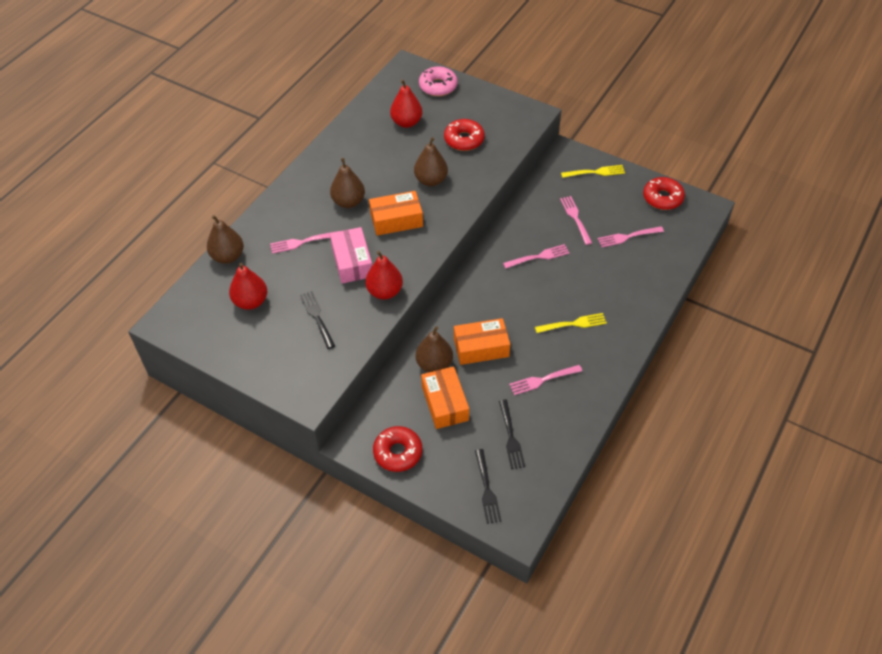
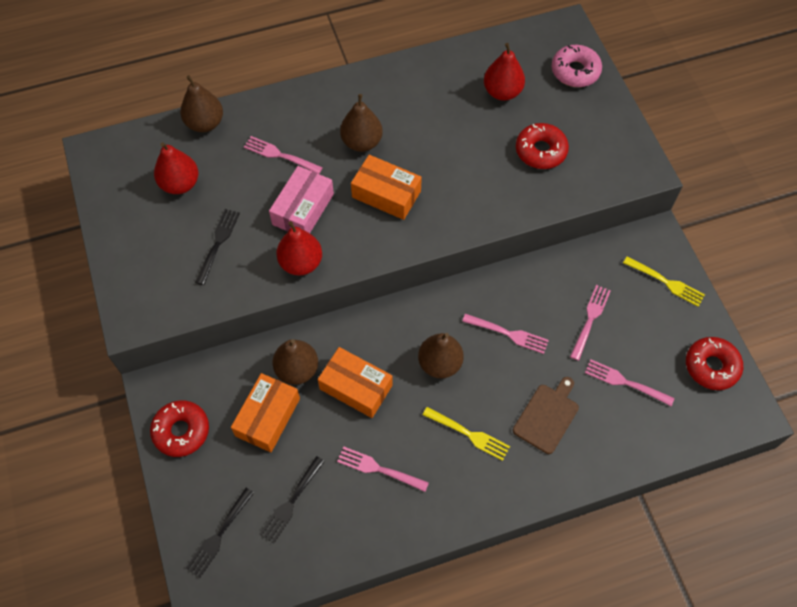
camera: 40 degrees right, 10 degrees up
(431, 180) = (462, 174): brown pear -> brown pear (440, 363)
(605, 283) = (547, 416): none -> brown cutting board

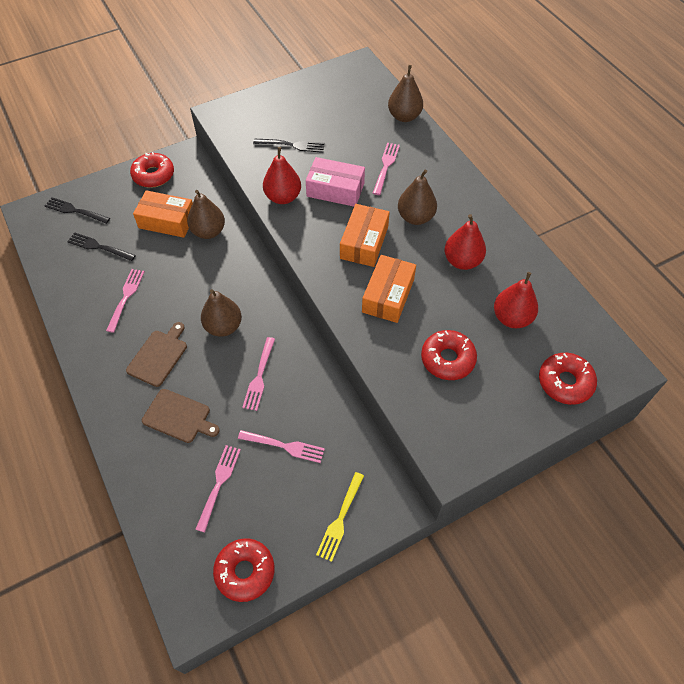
camera: 80 degrees right, 5 degrees down
(180, 184) = (342, 114): red pear -> red pear (462, 261)
(356, 387) = (196, 271): orange box -> orange box (388, 295)
(468, 434) = (158, 356): yellow fork -> brown cutting board
(575, 71) = (565, 382): pink donut -> red donut

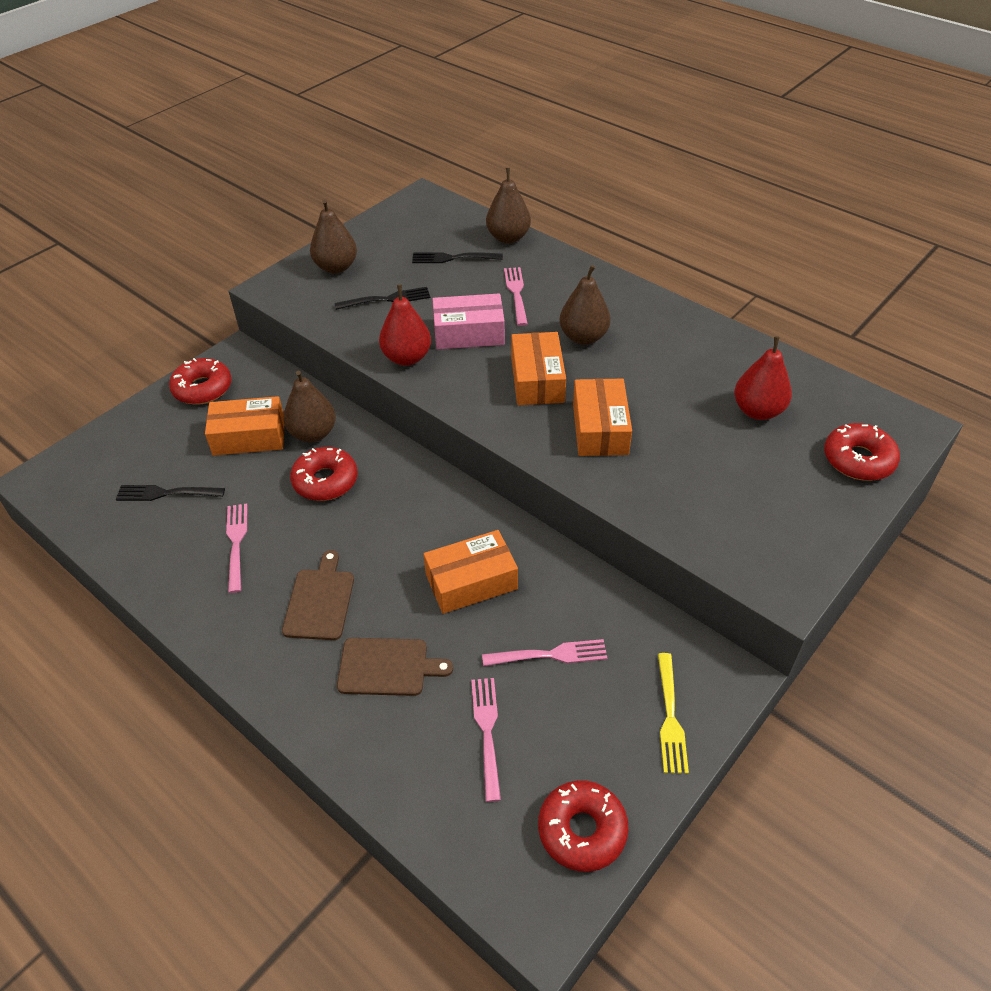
camera: 20 degrees left, 10 degrees down
(75, 211) = (110, 459): black fork -> black fork (454, 258)
(223, 326) = (392, 538): brown pear -> brown pear (336, 267)
(259, 376) = (471, 581): pink fork -> orange box
(447, 359) = (711, 476): red donut -> red donut (325, 481)
(462, 261) = (665, 368): red pear -> none

